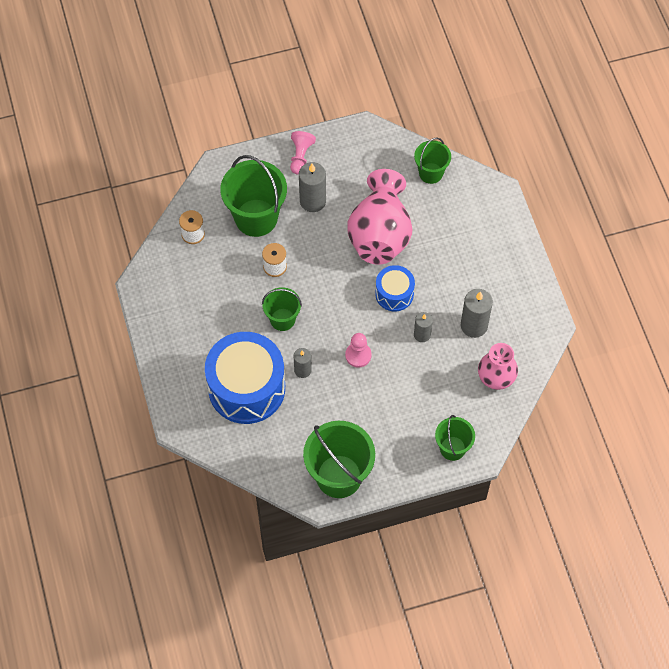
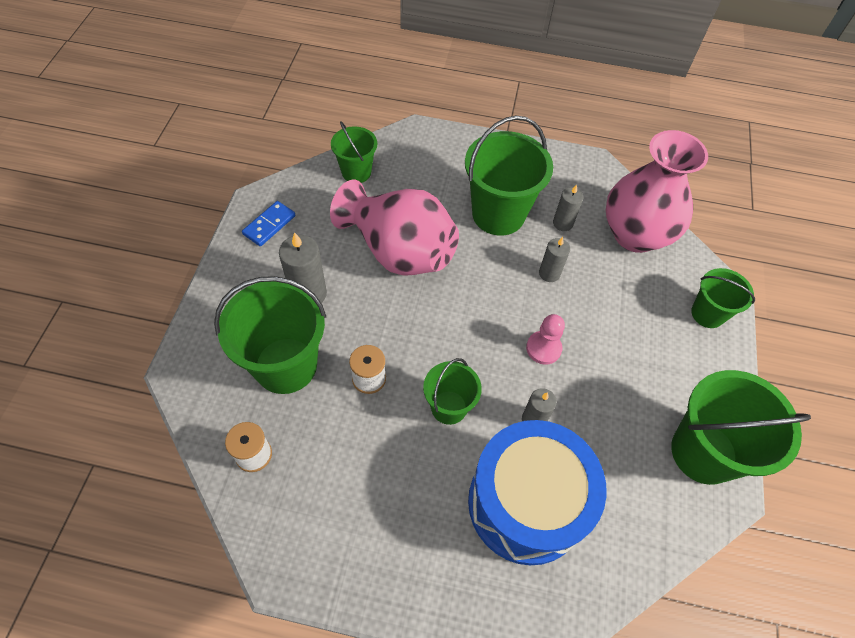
camera: 65 degrees left, 5 degrees down
(300, 156) = (240, 276): pink pawn -> none
(350, 148) = (269, 225): none -> blue domino
(394, 294) = (483, 274): blue drum -> none
(454, 280) = (498, 214): none -> green bucket
(474, 325) = (562, 223): grey candle -> grey candle, size x0.62
(496, 377) = (635, 234): pink vase -> pink vase, size x1.69

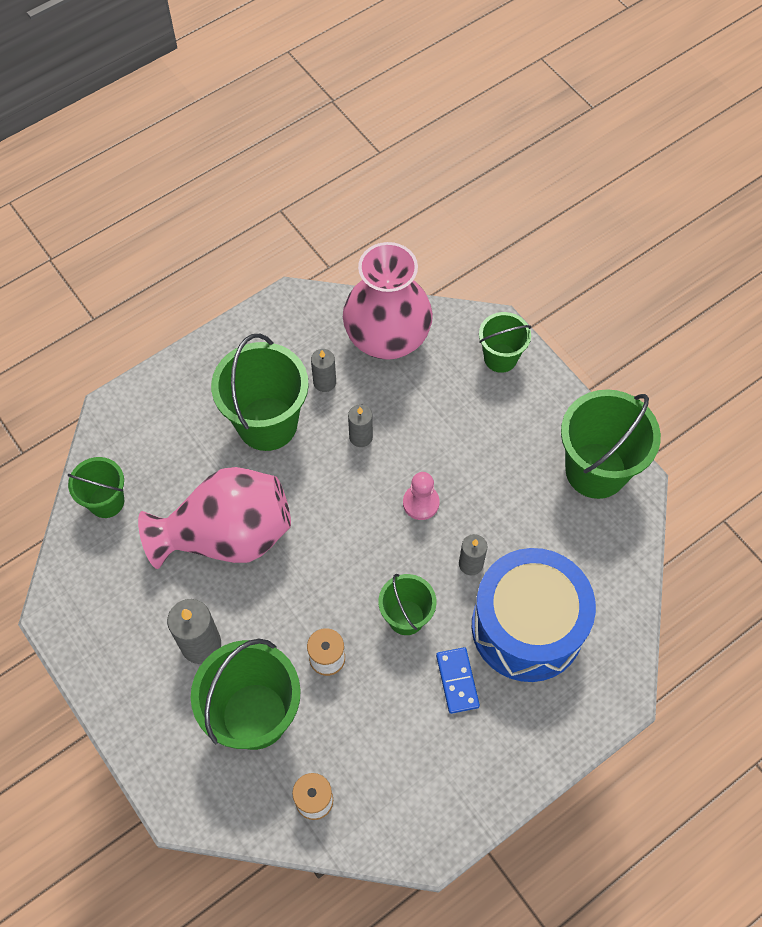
camera: 45 degrees left, 5 degrees up
(269, 225) = (93, 623): blue domino -> blue domino (457, 681)

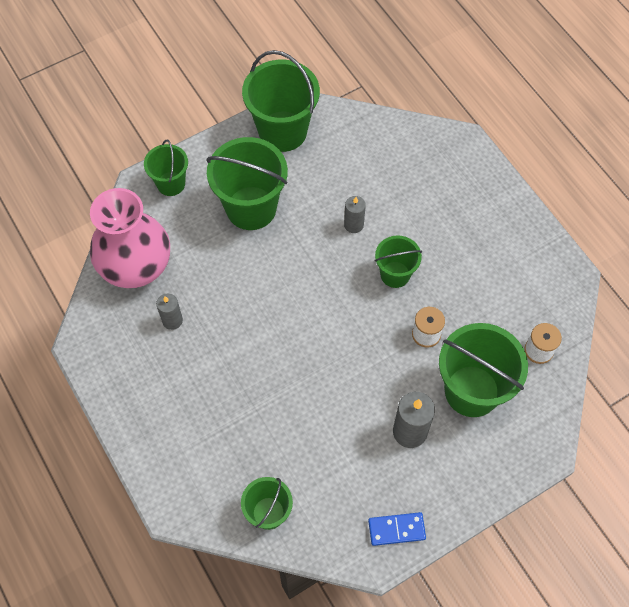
camera: 85 degrees left, 0 degrees up
(227, 535) = (312, 408): pink vase -> none
(267, 423) = (207, 370): green bucket -> green bucket (251, 208)
(361, 437) = (231, 295): grey candle -> none
(421, 503) = (297, 255): pink pawn -> none
(457, 681) = (448, 244): blue domino -> blue domino (396, 529)
(527, 627) = (407, 193): blue drum -> none

